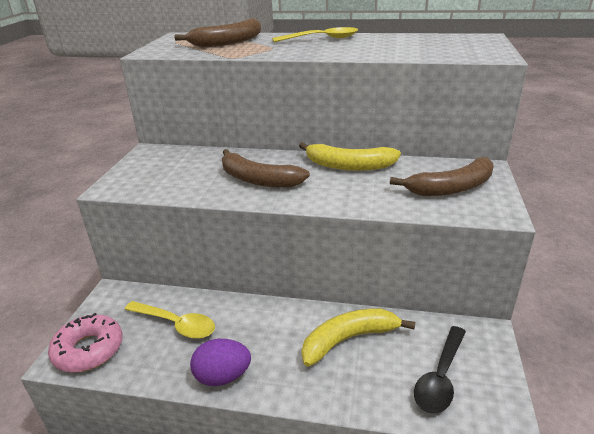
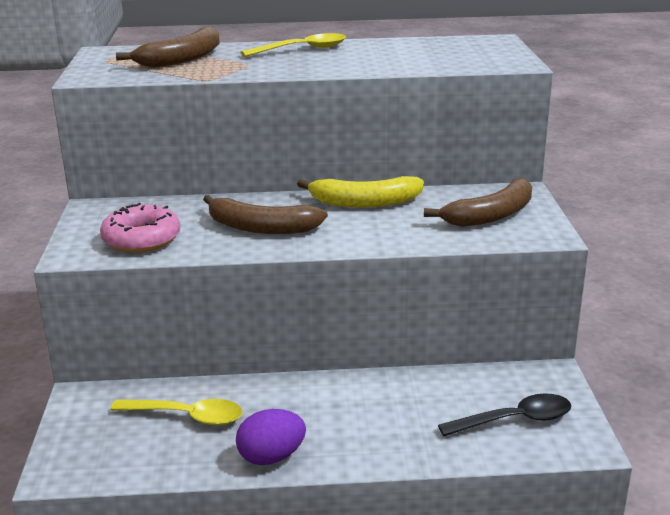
camera: 15 degrees left, 5 degrees down
(89, 350) = (86, 458): pink donut -> pink donut (141, 239)
(348, 339) = (403, 401): yellow banana -> none
(440, 377) = (514, 420): black spoon -> black spoon turned 120 degrees counterclockwise

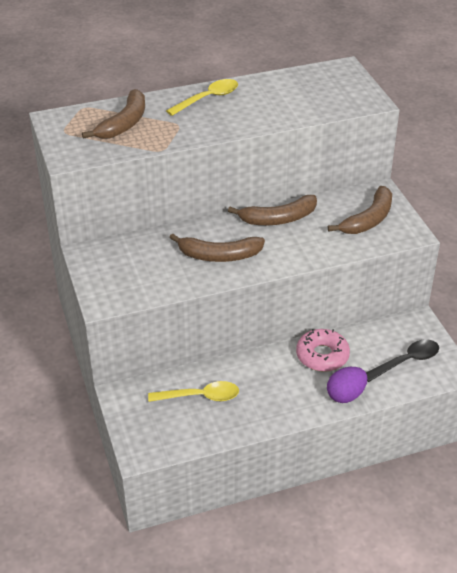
camera: 15 degrees left, 15 degrees up
(141, 239) = (142, 280): pink donut -> pink donut (322, 355)
(271, 457) = (269, 416): purple egg -> purple egg (345, 395)
(365, 203) = (278, 219): yellow banana -> brown banana

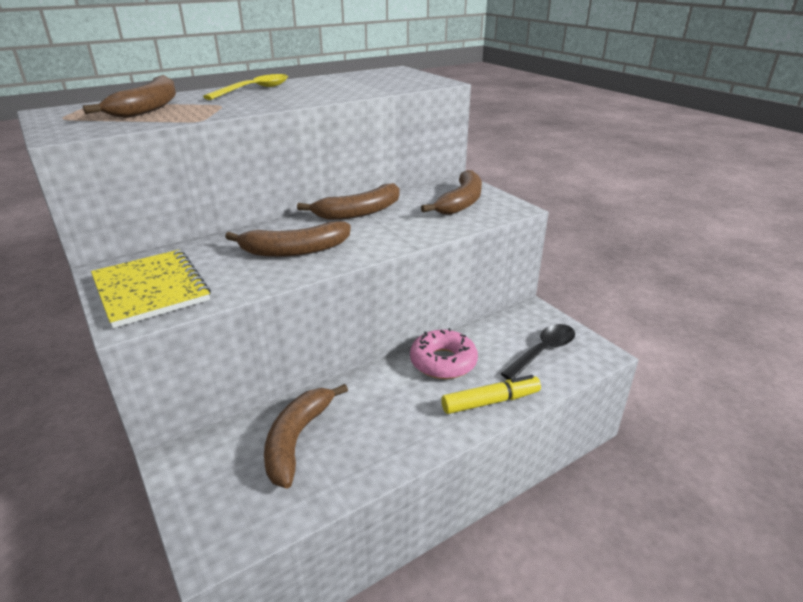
camera: 15 degrees left, 10 degrees down
(116, 278) = (151, 289): none -> yellow notebook
(200, 396) = (297, 440): yellow spoon -> brown banana
(345, 395) = (490, 401): purple egg -> yellow marker

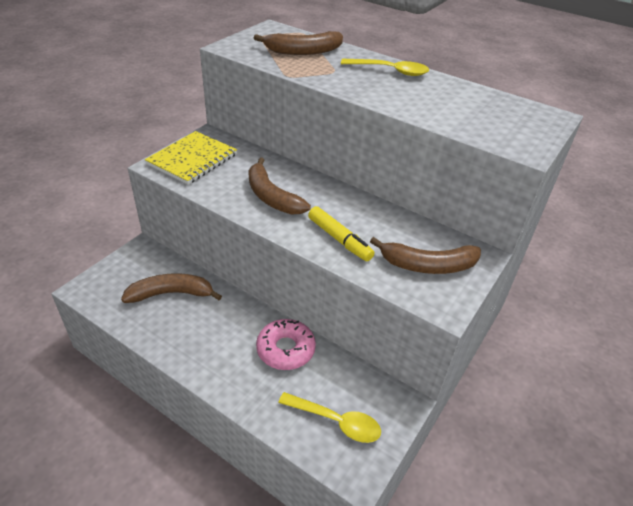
camera: 65 degrees right, 10 degrees up
(359, 212) = (358, 209): brown banana -> none
(490, 401) = (247, 393): yellow marker -> yellow marker (339, 239)
(542, 351) = (336, 421): black spoon -> yellow spoon

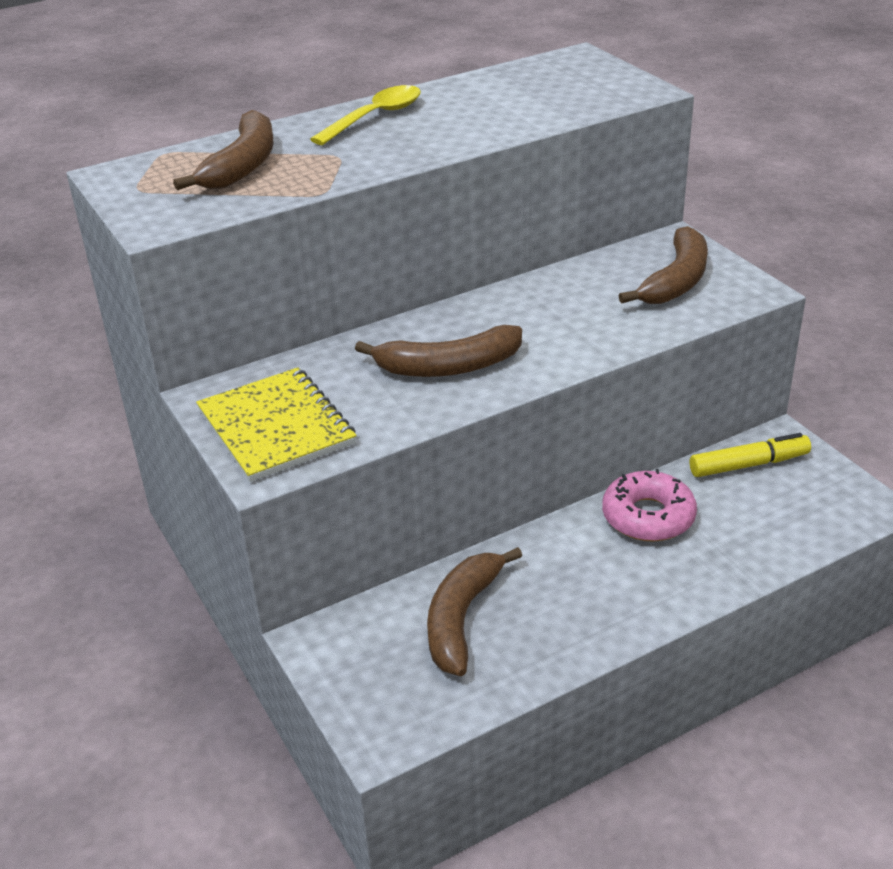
camera: 60 degrees left, 5 degrees down
(336, 421) = (790, 502): yellow spoon -> none
(339, 239) = (588, 331): yellow marker -> yellow marker (749, 465)

